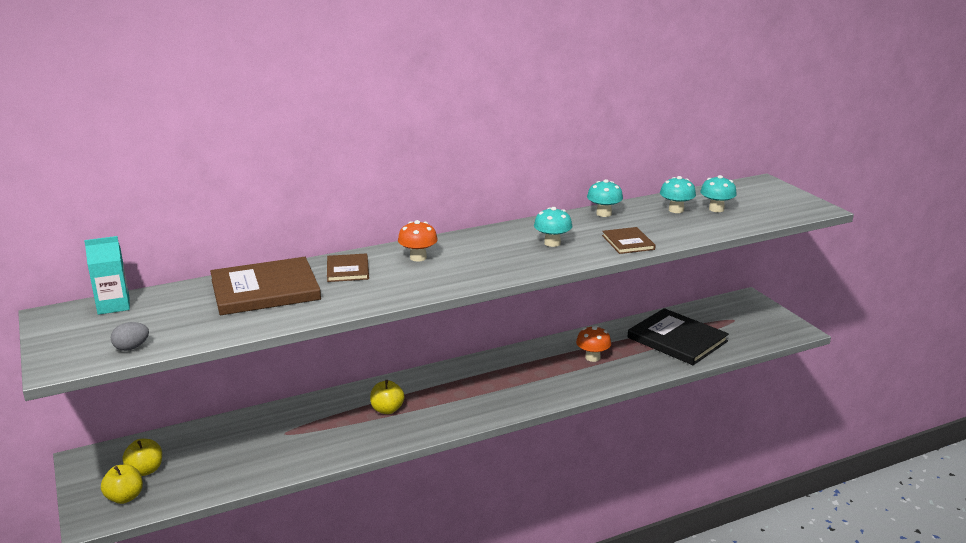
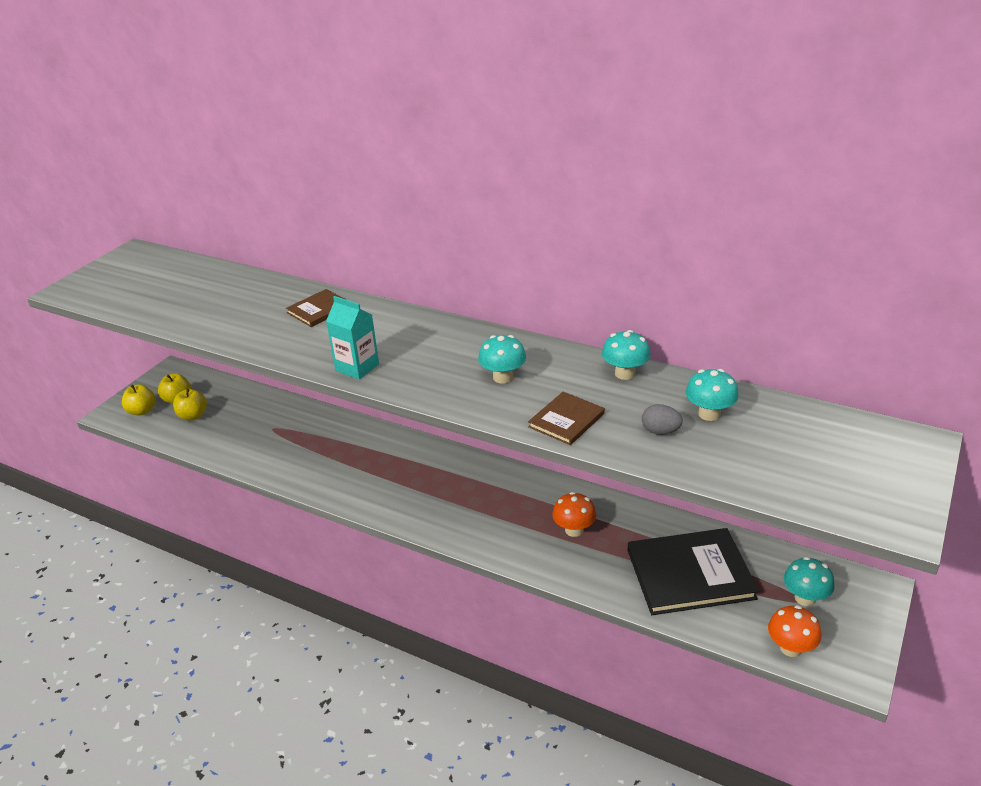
camera: 55 degrees right, 10 degrees up
(113, 305) = (166, 261): turquoise carton -> turquoise carton (357, 367)
(131, 348) = (109, 299): grey egg -> grey egg (660, 431)
(265, 290) = (245, 297): brown book -> none
(387, 410) = (352, 457): yellow apple -> yellow apple (193, 416)
(418, 257) = (381, 327): orange mushroom -> orange mushroom (790, 648)
(677, 339) = (690, 574): black book -> black book turned 75 degrees clockwise
(716, 209) = (758, 441): turquoise mushroom -> turquoise mushroom (805, 598)

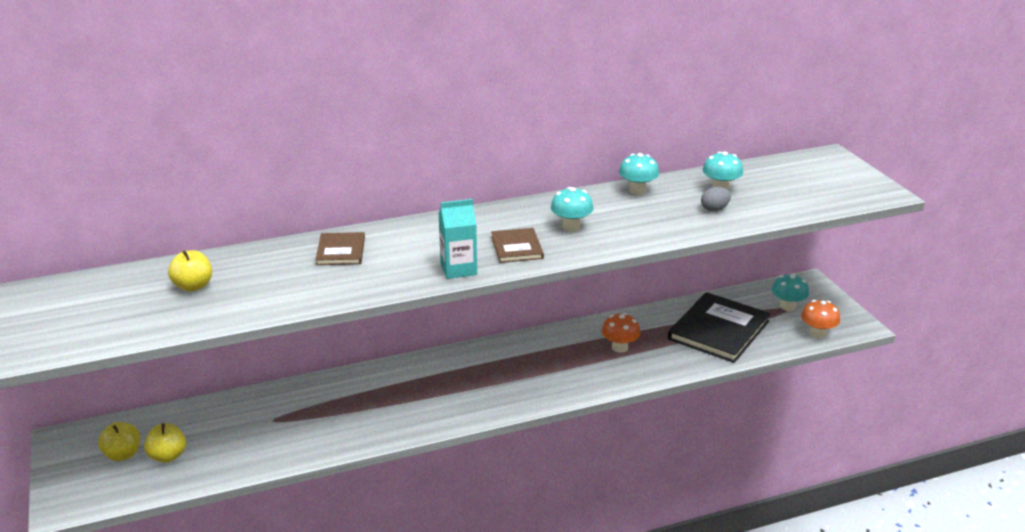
camera: 50 degrees left, 5 degrees down
(142, 411) = (98, 484): yellow apple -> yellow apple (193, 286)
(566, 420) = (656, 229): brown book -> brown book (517, 247)

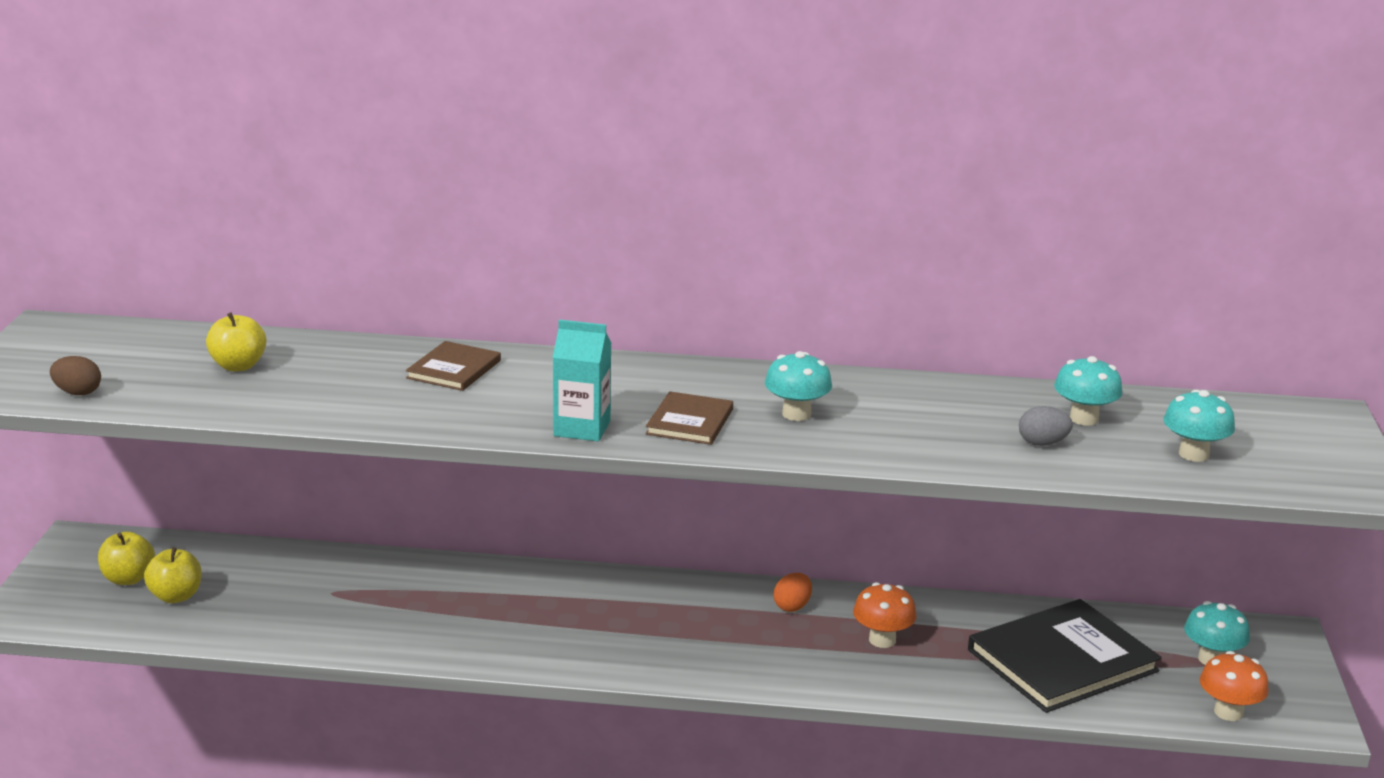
camera: 25 degrees right, 5 degrees down
(95, 336) = (77, 393): none -> brown egg
(556, 343) = (792, 606): none -> orange egg
(637, 190) = (948, 391): turquoise mushroom -> turquoise mushroom (1193, 454)

